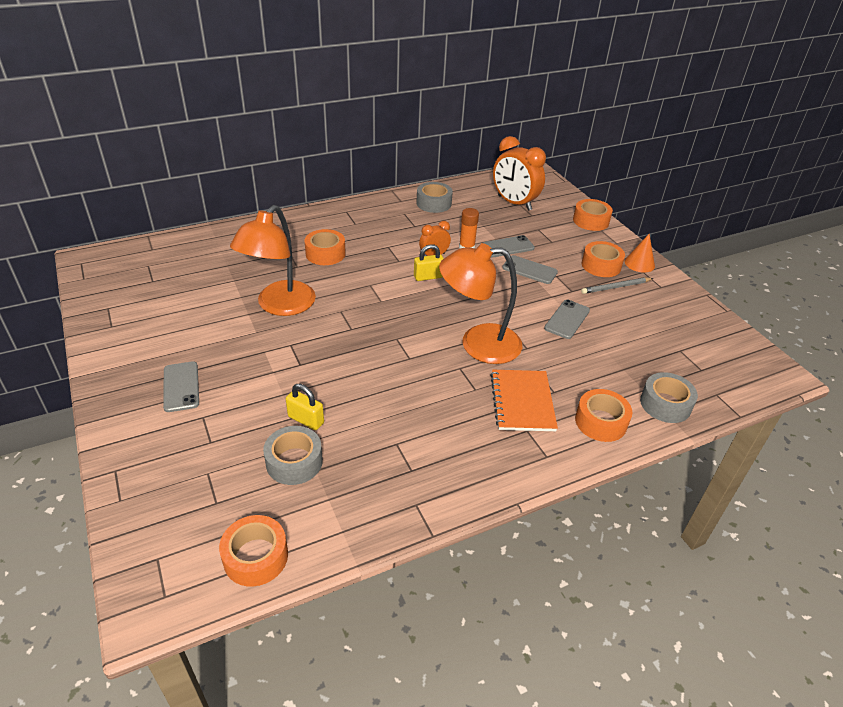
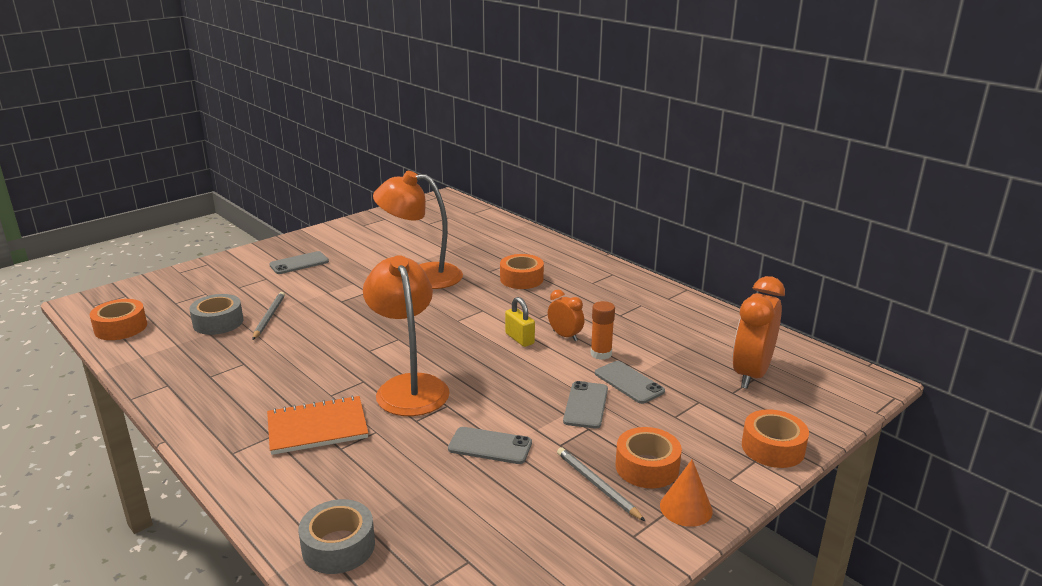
camera: 75 degrees right, 15 degrees down
(306, 420) = (269, 317): yellow padlock -> grey pencil
(434, 203) = (684, 318): grey tape -> none
(600, 422) = (293, 489): orange tape -> none

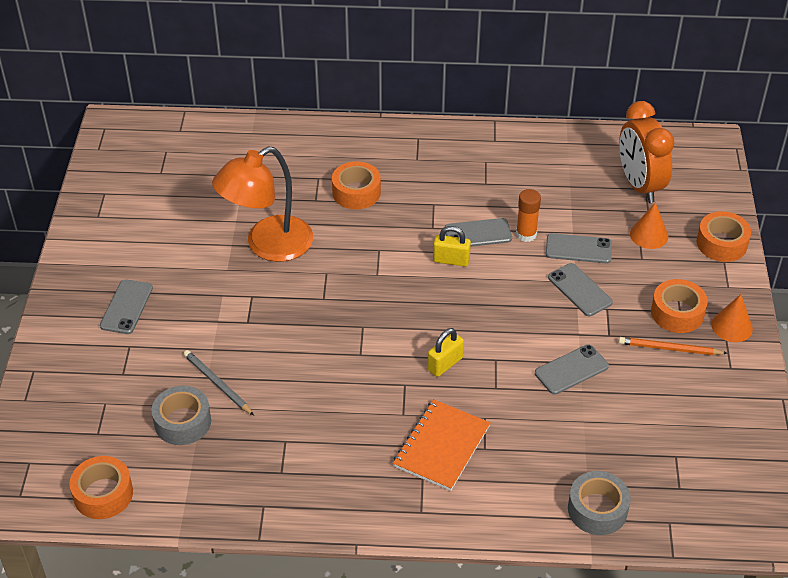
camera: 45 degrees left, 20 degrees up
(409, 386) = (445, 364): orange lamp -> yellow padlock
(565, 336) = (478, 234): orange clock -> grey phone
(597, 485) = (669, 349): grey pencil -> orange pencil
(707, 406) = (649, 235): none -> orange cone

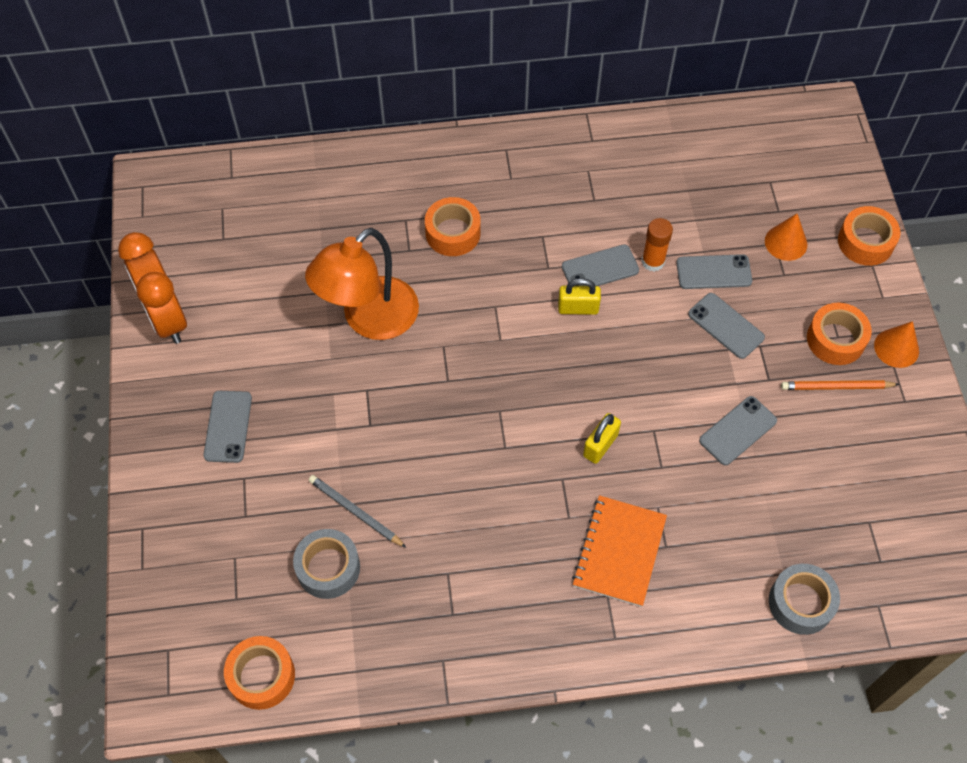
camera: 10 degrees left, 15 degrees up
(639, 185) = (762, 178): orange clock -> orange clock (166, 318)

